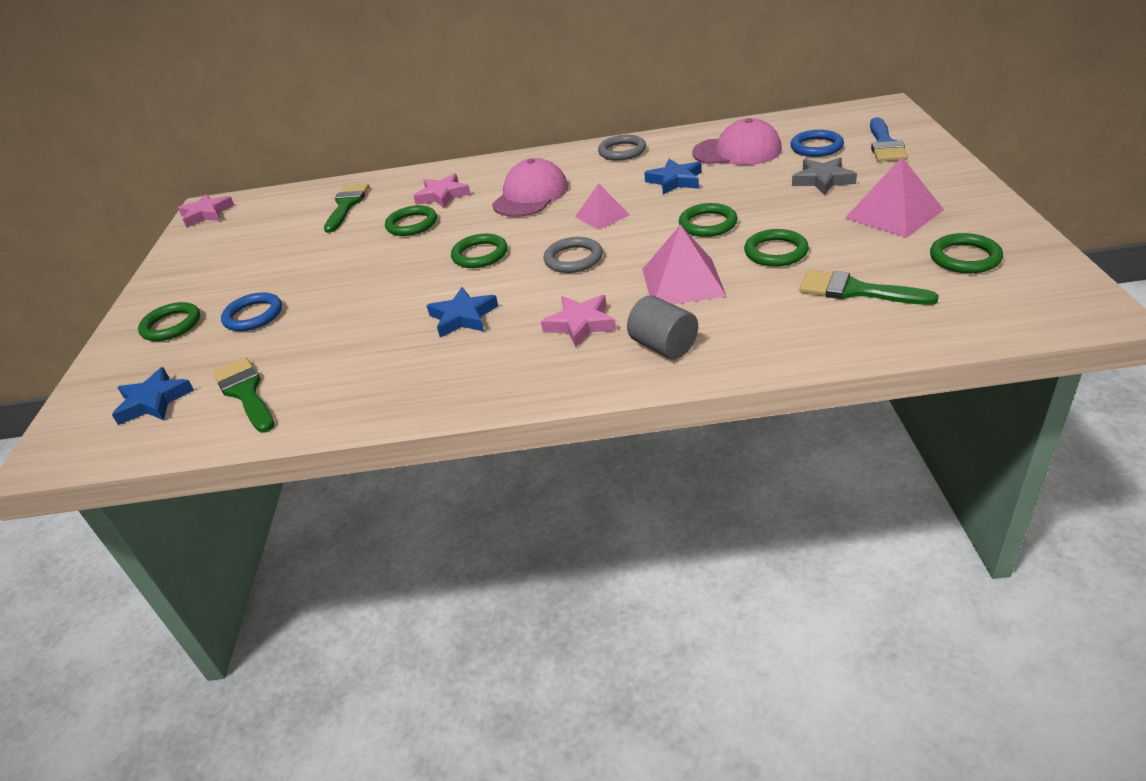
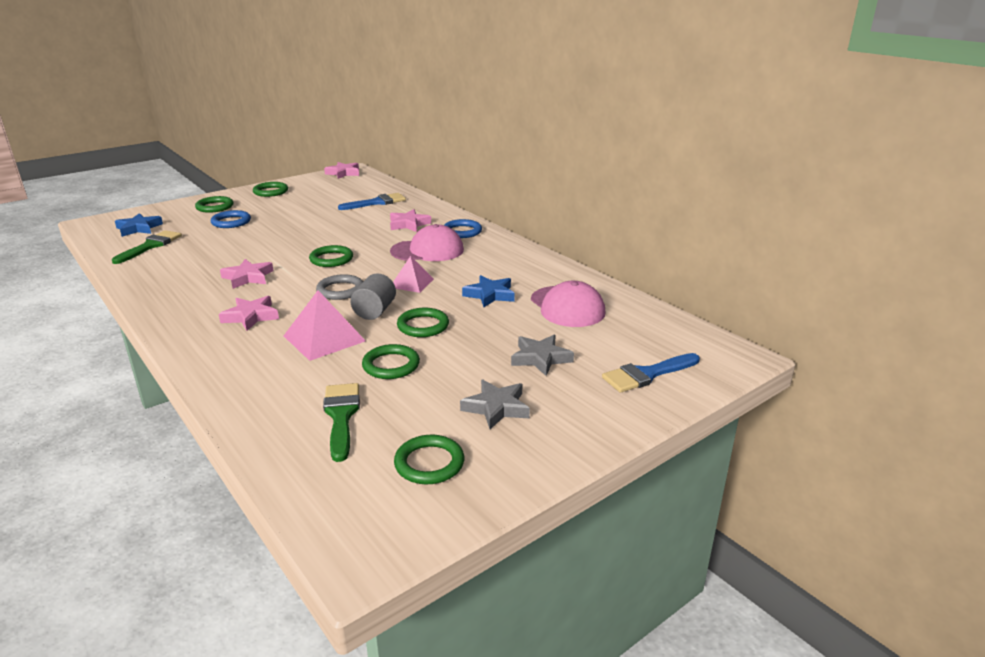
camera: 50 degrees right, 10 degrees down
(346, 205) = (377, 202): green brush -> blue brush
(412, 224) = (362, 227): green ring -> green ring (271, 192)
(463, 317) = (248, 277): blue star -> pink star
(622, 151) = (527, 262): grey ring -> none
(663, 346) = (230, 353): grey cylinder -> grey cylinder (375, 311)
(816, 147) = (608, 341): blue ring -> blue ring (462, 231)
(893, 214) = (496, 408): pink pyramid -> grey star

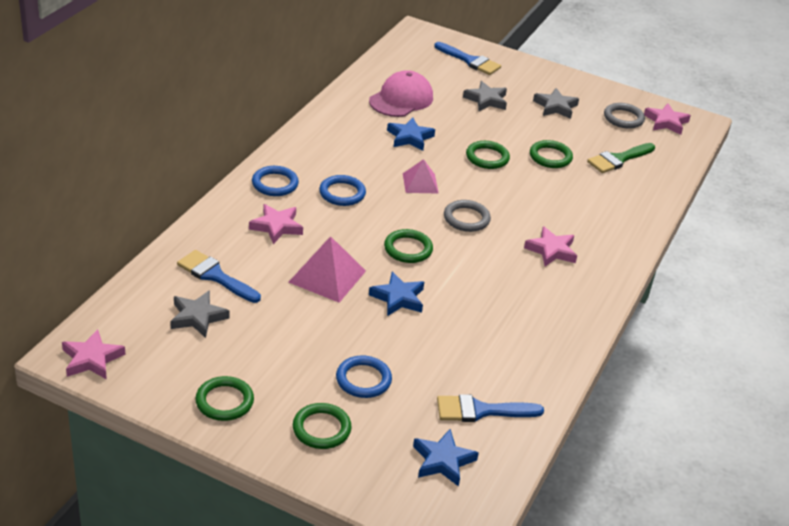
camera: 120 degrees left, 10 degrees up
(150, 246) = (481, 411): green brush -> blue brush
(248, 277) = (489, 287): pink star -> pink star (666, 122)
(284, 245) = (398, 298): none -> blue star
(324, 338) = (546, 198): pink pyramid -> pink pyramid (327, 276)
(345, 194) = (198, 317): none -> grey star
(375, 311) = (486, 187): grey cylinder -> none
(427, 251) = (342, 193): pink cap -> blue ring
(429, 463) = (623, 118): green ring -> grey ring

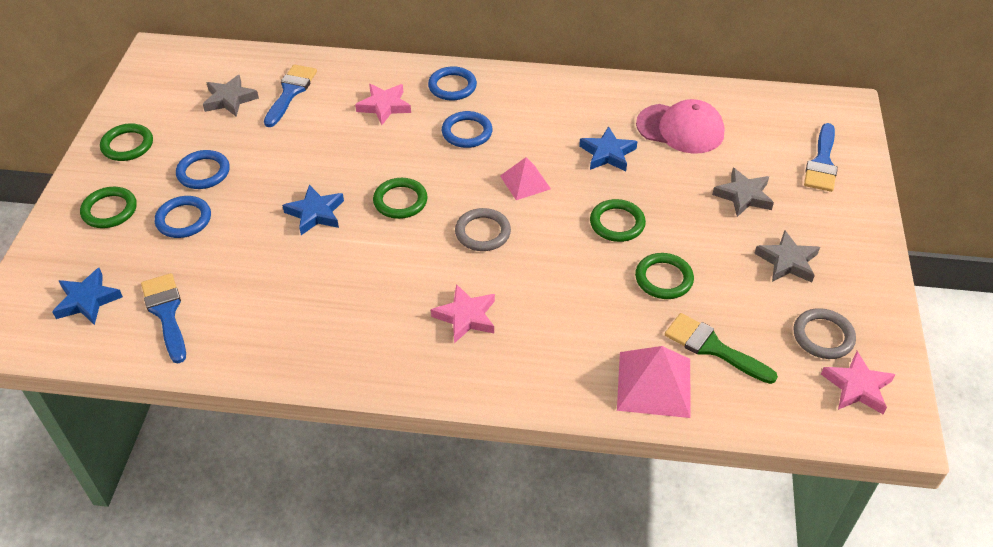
camera: 75 degrees right, 10 degrees up
(92, 359) = (155, 63): pink star -> none
(302, 355) = (203, 172): none -> blue ring
(327, 276) = (325, 158): pink pyramid -> pink pyramid (654, 384)

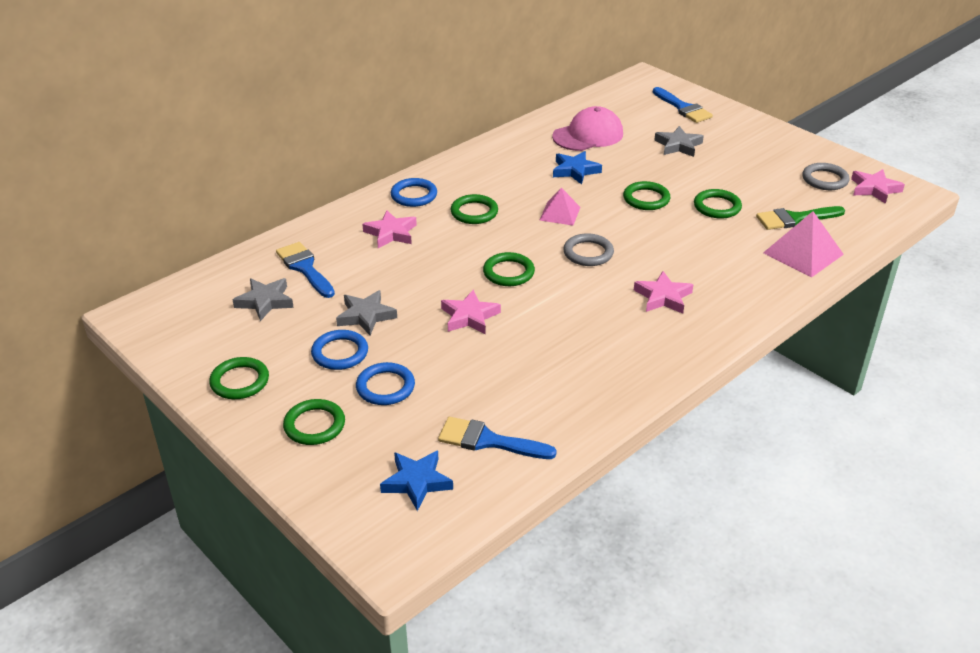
camera: 50 degrees left, 10 degrees down
(315, 213) = (469, 317): blue star -> pink star
(467, 132) = (474, 212): blue ring -> green ring
(787, 261) = (752, 160): grey star -> grey star (366, 316)

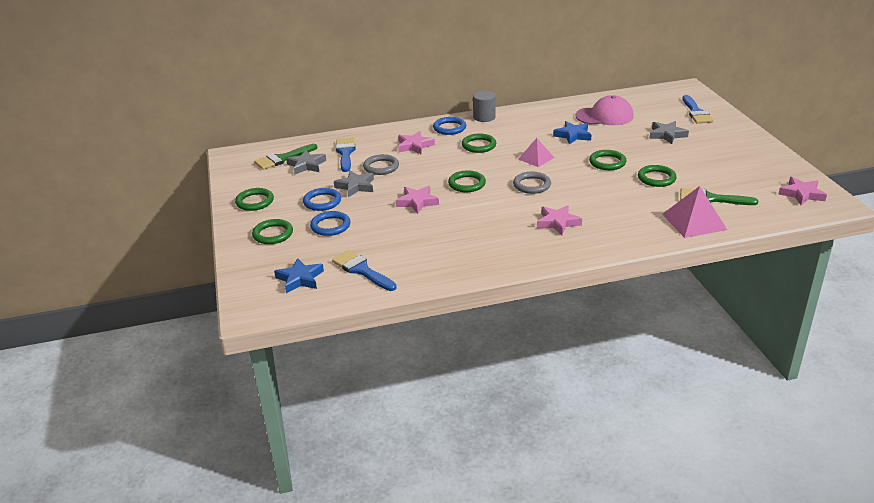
camera: 30 degrees right, 5 degrees down
(219, 300) = (282, 158): none -> green brush
(444, 169) = (484, 117): none -> grey cylinder
(825, 179) = (765, 179): grey ring -> grey ring (381, 167)

